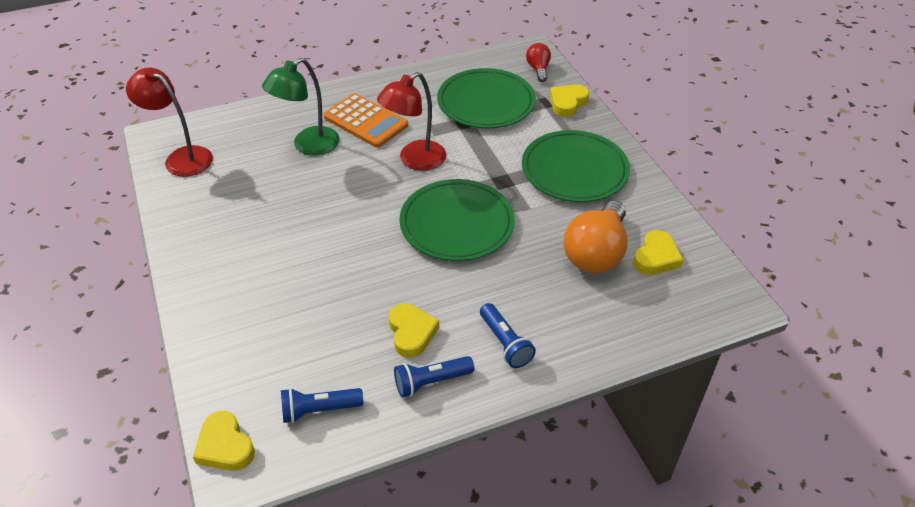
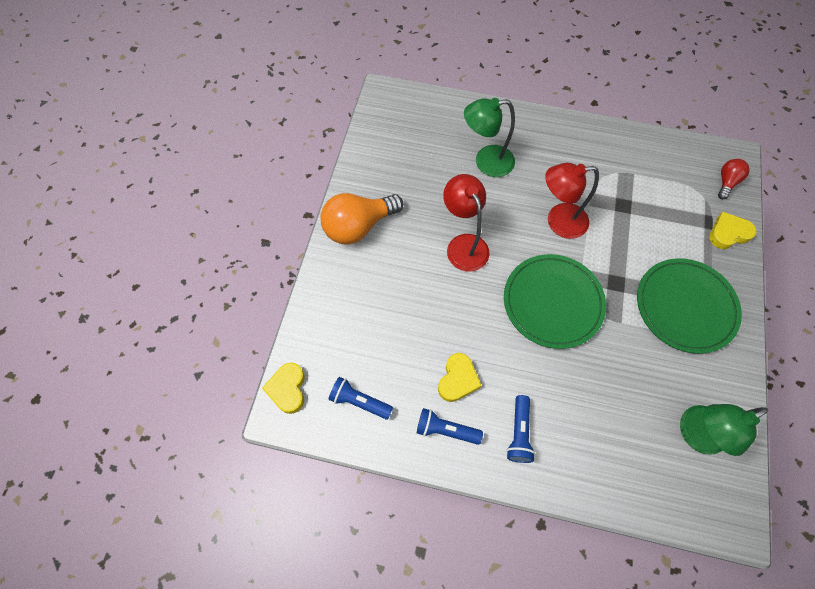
camera: 35 degrees right, 20 degrees up
(181, 157) = (390, 124): red lamp -> red lamp (463, 244)
(366, 121) = (544, 161): orange calculator -> none
(486, 102) = (655, 194): green plate -> none
(596, 253) = (646, 399): orange light bulb -> orange light bulb (358, 226)
(656, 257) = (694, 434): yellow heart -> green lamp

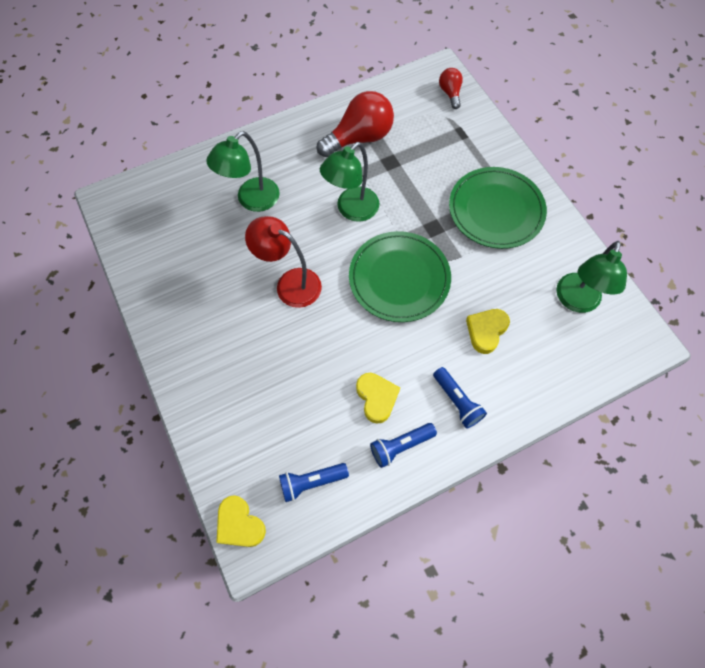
camera: 40 degrees left, 0 degrees up
(358, 226) = (184, 334): orange light bulb -> none
(558, 222) = (351, 210): red lamp -> green lamp
(613, 169) = (359, 138): none -> red light bulb
(728, 233) = (481, 132): yellow heart -> yellow heart (486, 331)

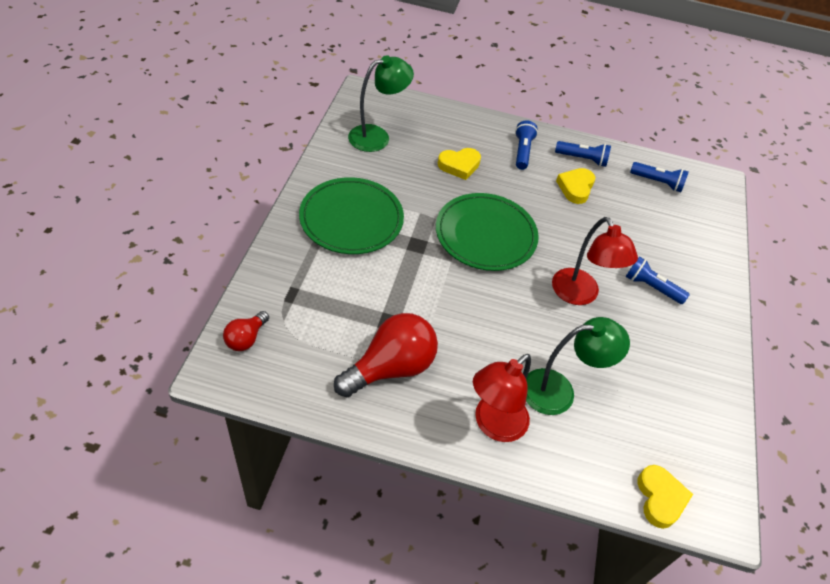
camera: 145 degrees left, 15 degrees down
(239, 524) = (721, 196): yellow heart -> yellow heart (660, 498)
(242, 338) = (651, 287): none -> blue flashlight
(274, 152) = (493, 425): none -> red lamp
(351, 210) = (471, 309): green lamp -> none
(359, 138) = (391, 368): red light bulb -> red light bulb turned 135 degrees clockwise

